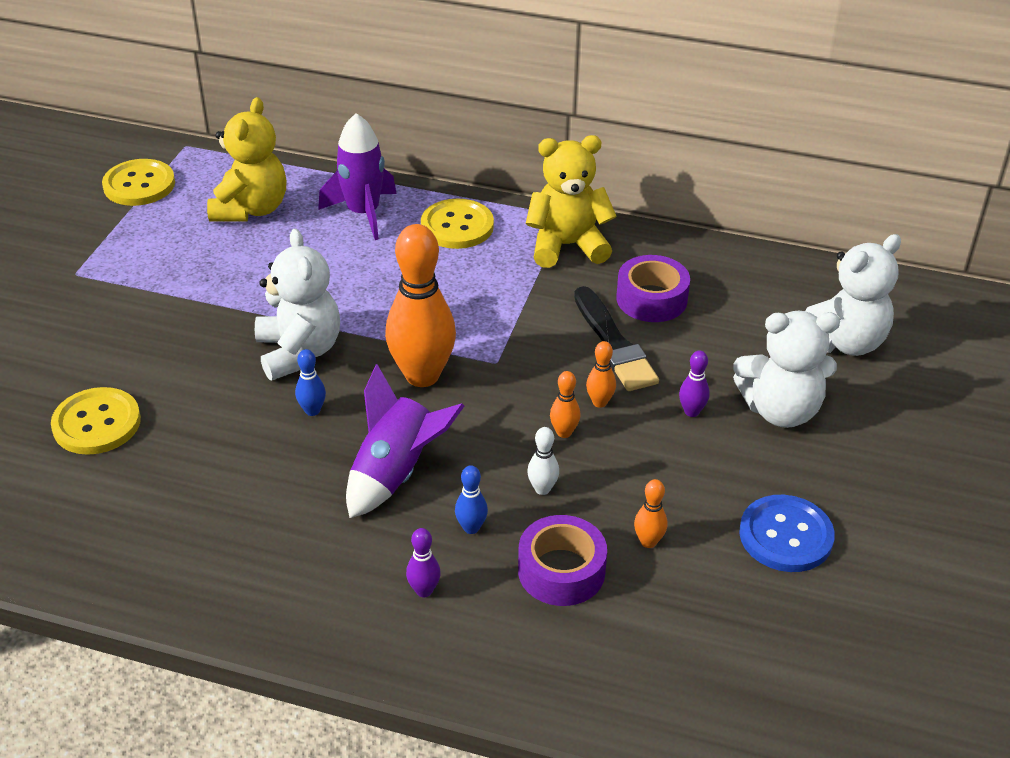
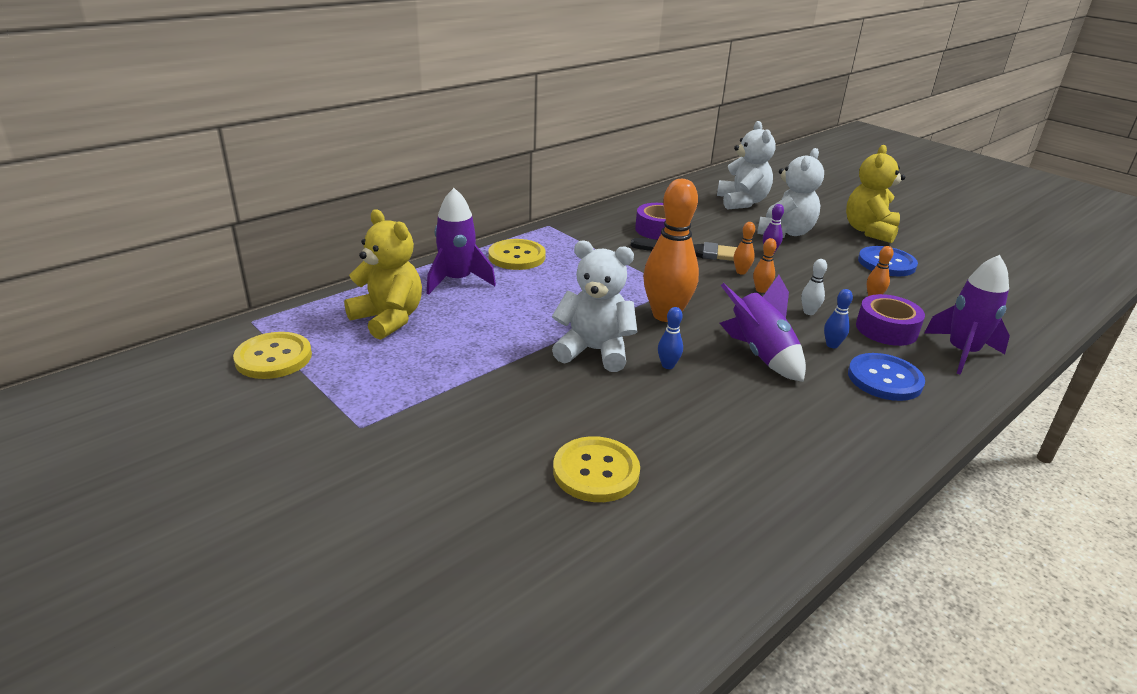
camera: 60 degrees left, 10 degrees down
(424, 590) = (884, 379): purple bowling pin -> blue button
(560, 657) = (962, 352): none -> purple rocket
(567, 246) = (581, 234): yellow teddy bear -> yellow teddy bear (869, 231)

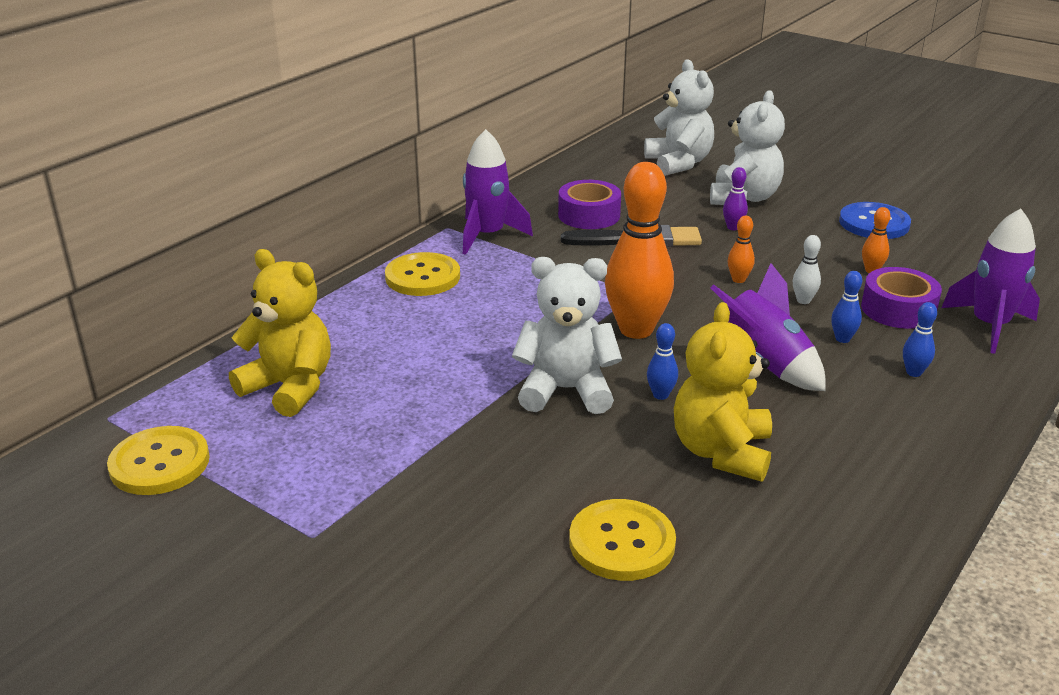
camera: 10 degrees left, 0 degrees up
(457, 280) = (358, 321): purple rocket -> purple rocket (487, 236)
(741, 272) = (707, 259): orange bowling pin -> none
(869, 231) = (842, 183): yellow teddy bear -> yellow teddy bear (721, 452)
(884, 379) = (913, 372): blue button -> blue bowling pin

